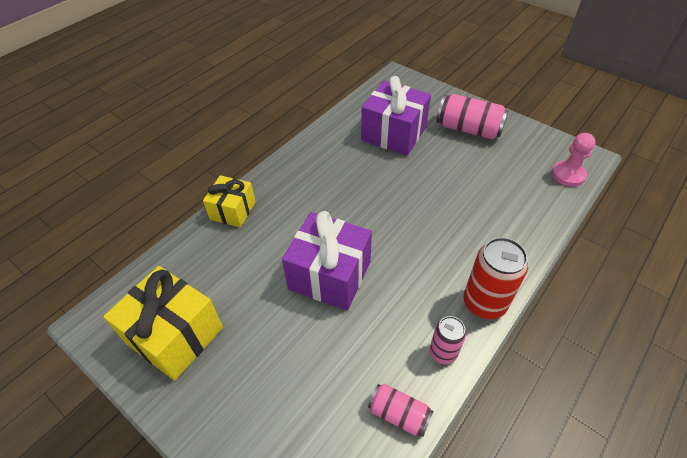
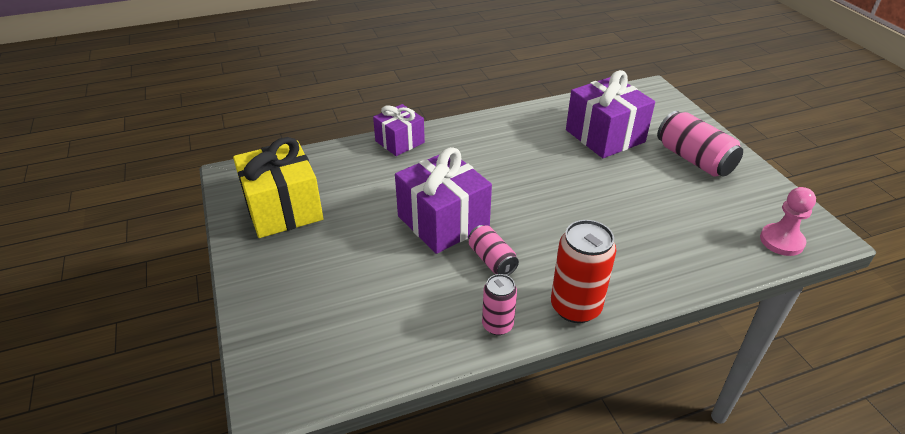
camera: 30 degrees right, 10 degrees down
(233, 210) = (400, 142): yellow gift -> purple gift
(399, 414) = (415, 349): pink can -> pink can (492, 260)

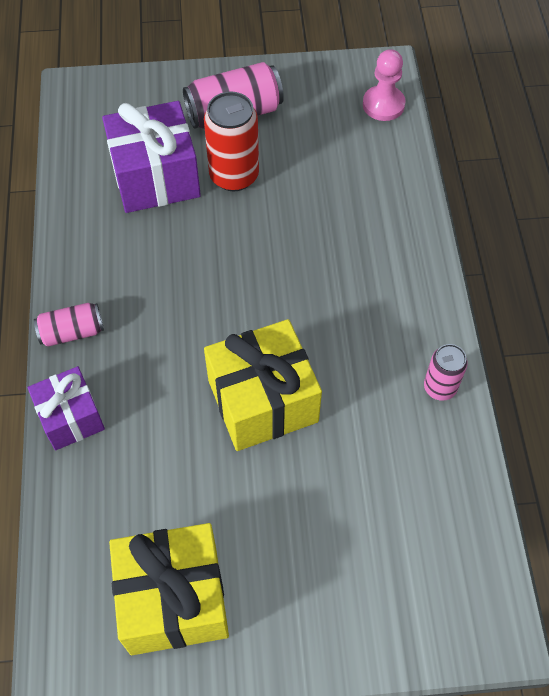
camera: 75 degrees left, 20 degrees up
(443, 221) = (263, 401): purple gift -> yellow gift
(492, 260) = (343, 366): pink can -> pink can (72, 332)
(575, 307) = (430, 309): red can -> red can (234, 176)

